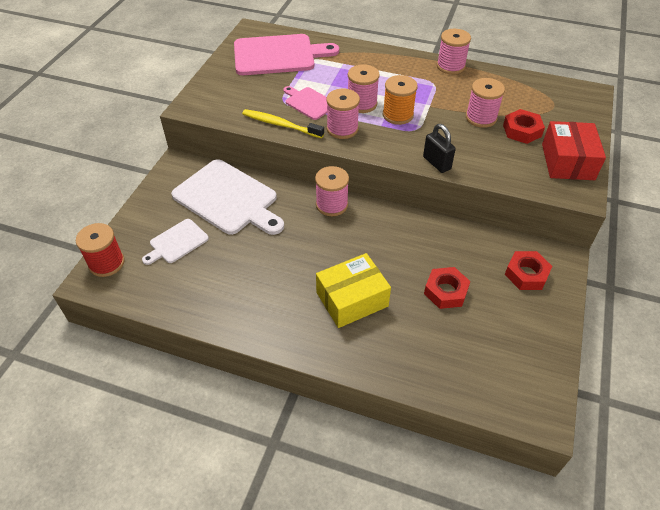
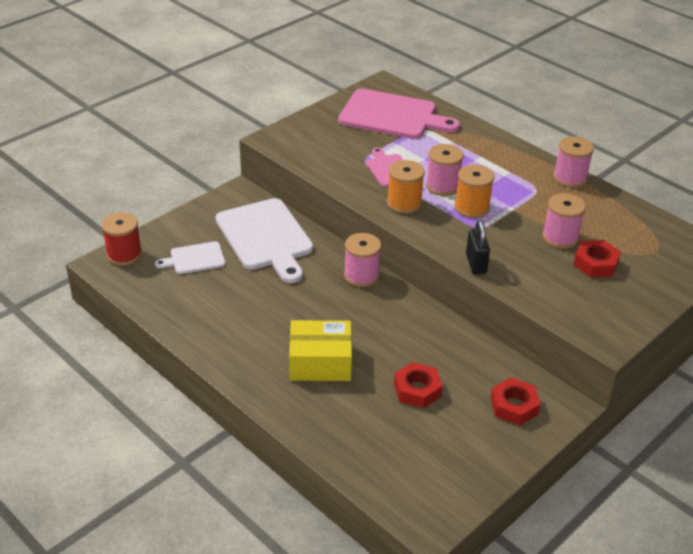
camera: 25 degrees right, 10 degrees down
(280, 125) = (346, 181): yellow toothbrush -> none
(342, 129) = (404, 203): pink spool -> orange spool
(567, 161) = (621, 308): red box -> none

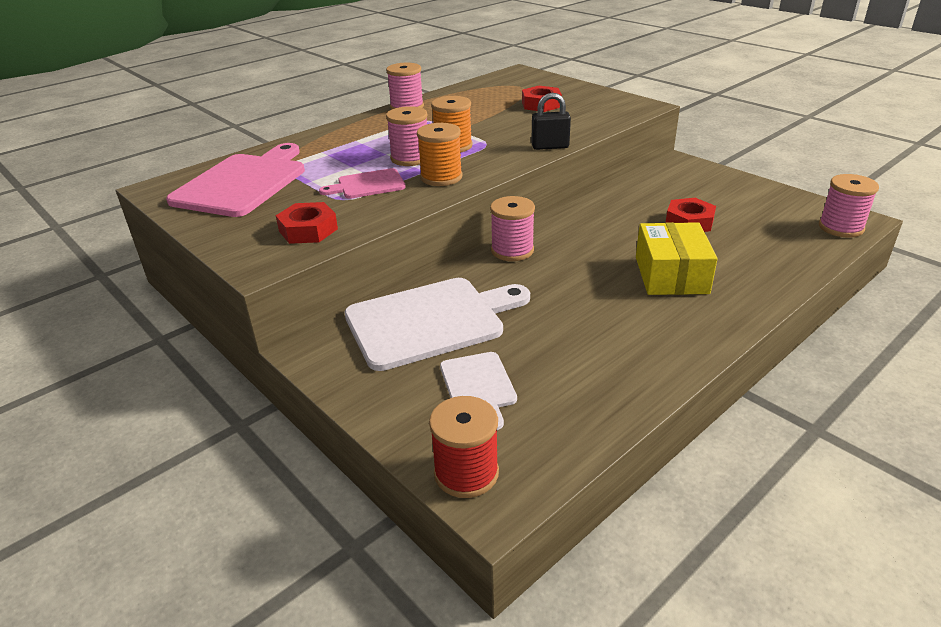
camera: 85 degrees left, 5 degrees down
(514, 406) = (689, 181): red nut -> red nut (308, 230)
(560, 238) = (503, 114): pink spool -> pink spool (841, 227)

